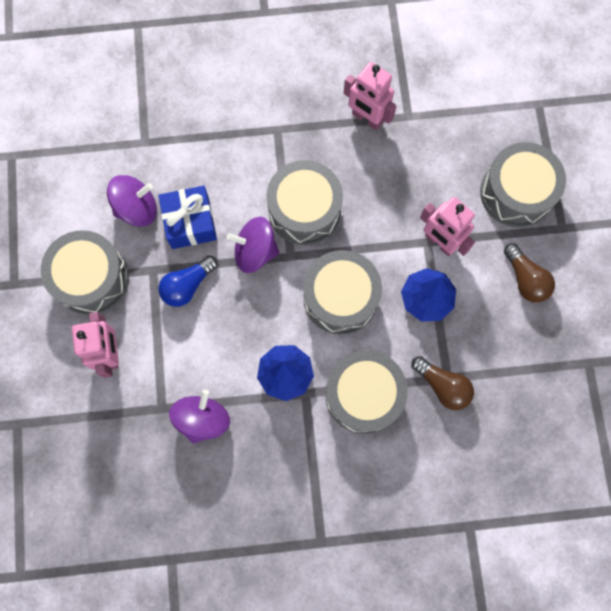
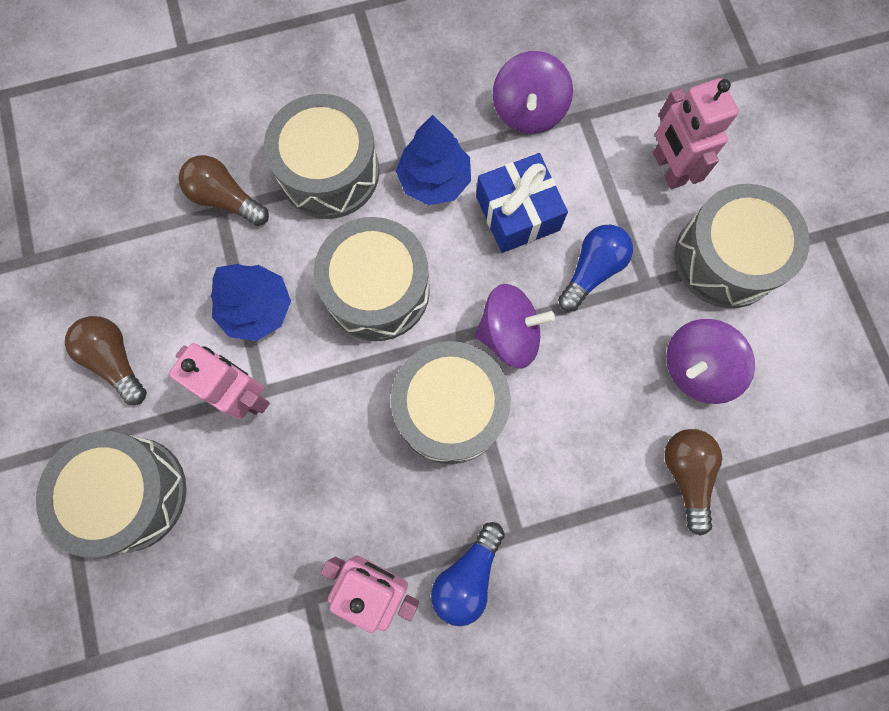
camera: 170 degrees right, 0 degrees up
(164, 146) = (686, 474): none -> brown light bulb
(190, 222) = (613, 360): blue gift -> blue gift (517, 213)
(312, 113) = (467, 576): none -> blue light bulb

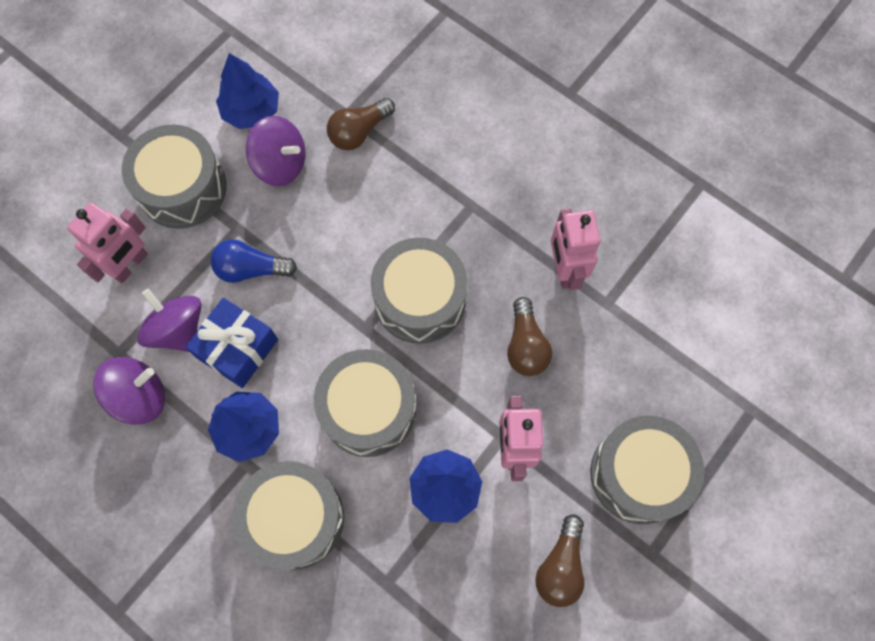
camera: 125 degrees left, 5 degrees down
(226, 199) = (373, 586): brown light bulb -> brown light bulb (525, 346)
(467, 576) = (519, 219): blue light bulb -> none
(509, 334) = (338, 295): purple spinning top -> purple spinning top (178, 329)
(783, 377) = (251, 110): none -> blue tree

